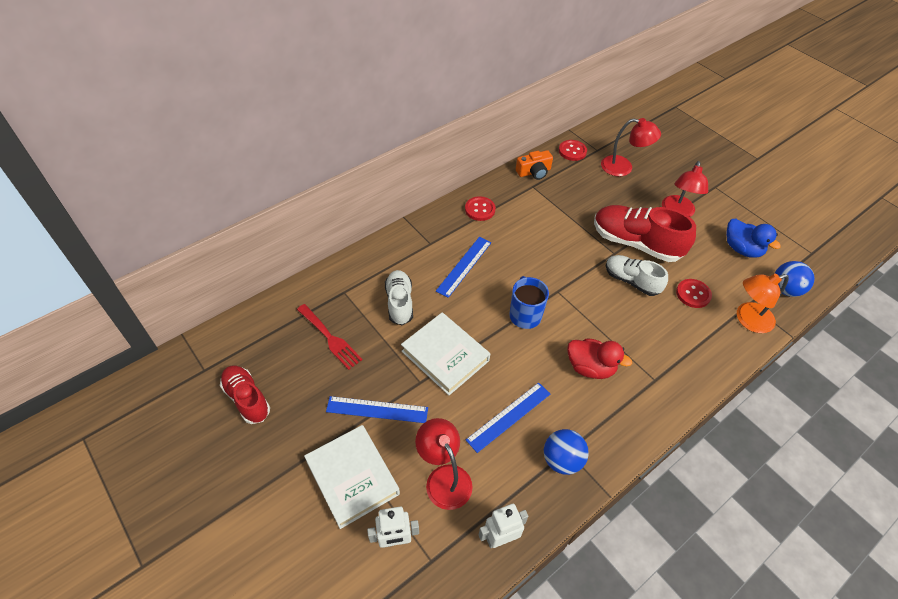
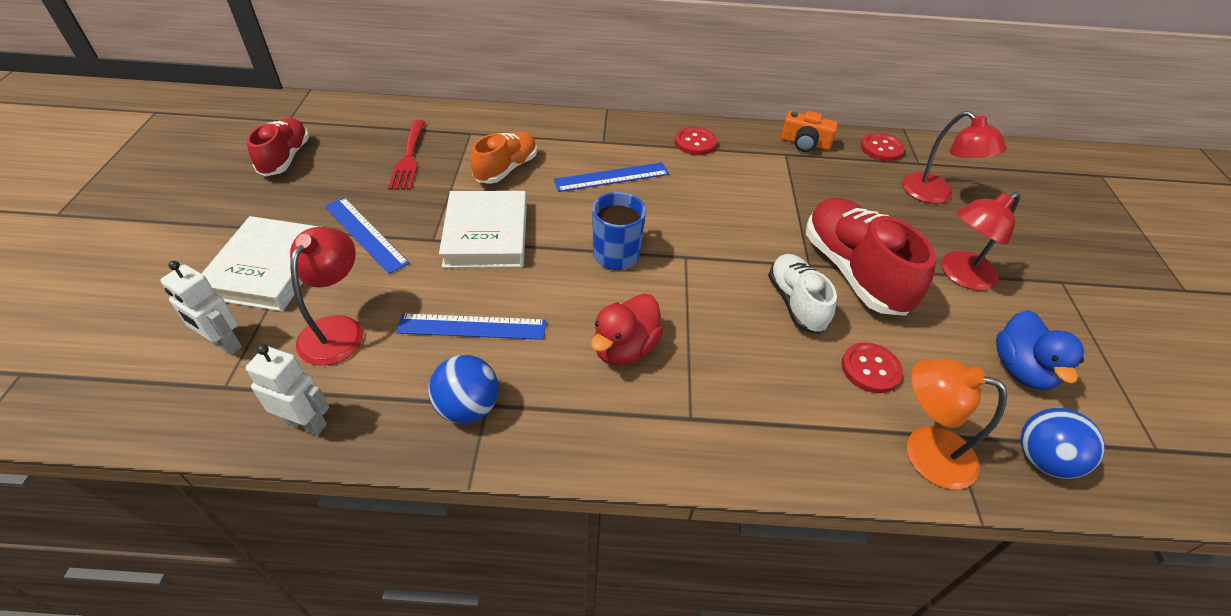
camera: 40 degrees right, 5 degrees down
(399, 303) = (506, 169): white shoe -> orange shoe
(590, 367) = (624, 348): red duck -> red duck turned 60 degrees clockwise

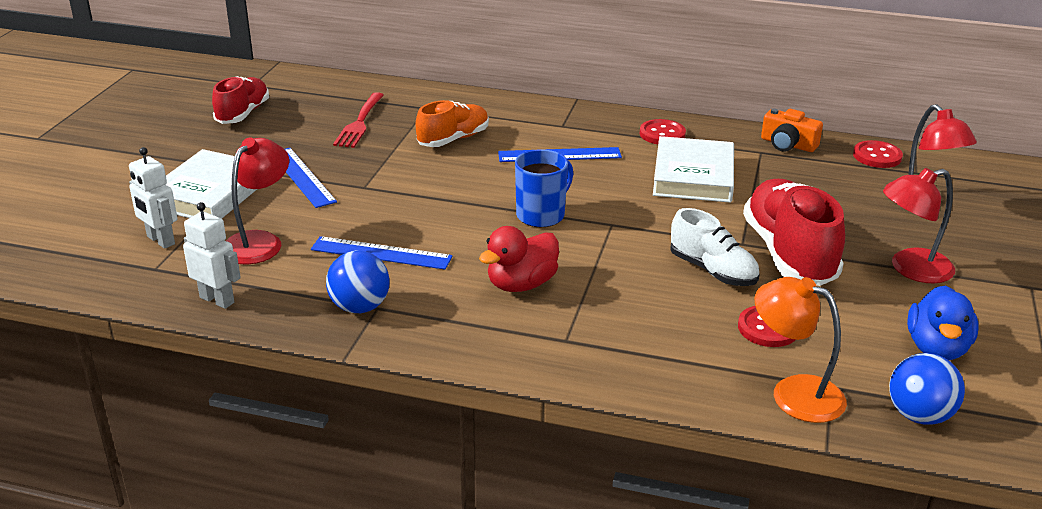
camera: 15 degrees right, 15 degrees down
(486, 235) = (416, 188): white book -> white book (693, 176)
(796, 303) = (712, 271): white shoe -> white shoe turned 135 degrees clockwise

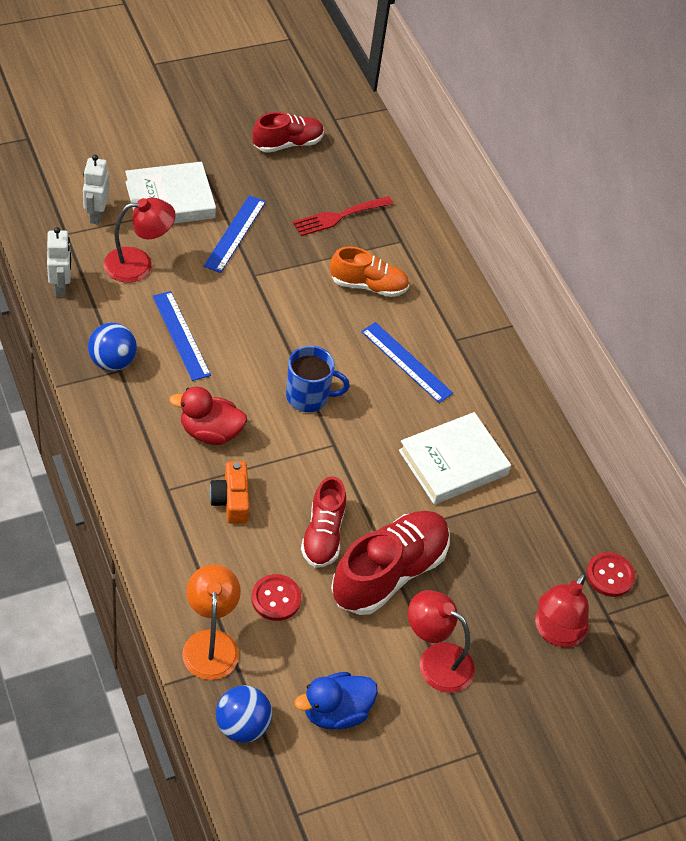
camera: 45 degrees right, 20 degrees up
(662, 134) = (505, 411): red button -> none
(712, 271) = (323, 535): white shoe -> red shoe
(788, 144) = (570, 504): orange camera -> orange camera (231, 500)

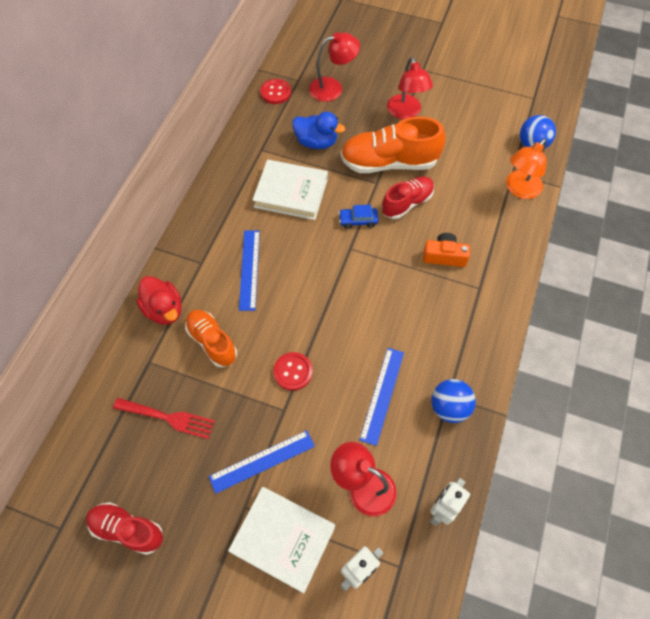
camera: 130 degrees left, 10 degrees up
(210, 432) = (421, 307): red duck -> red duck (164, 309)
(231, 500) = (444, 256): orange camera -> orange camera turned 120 degrees counterclockwise
(276, 598) = (464, 188): red button -> red button (293, 372)
(308, 397) = (336, 288): blue mug -> none
(335, 712) = (478, 123): blue duck -> blue duck (316, 142)
(355, 479) = (358, 220): none -> blue car
(389, 573) = (389, 163): red shoe -> orange shoe

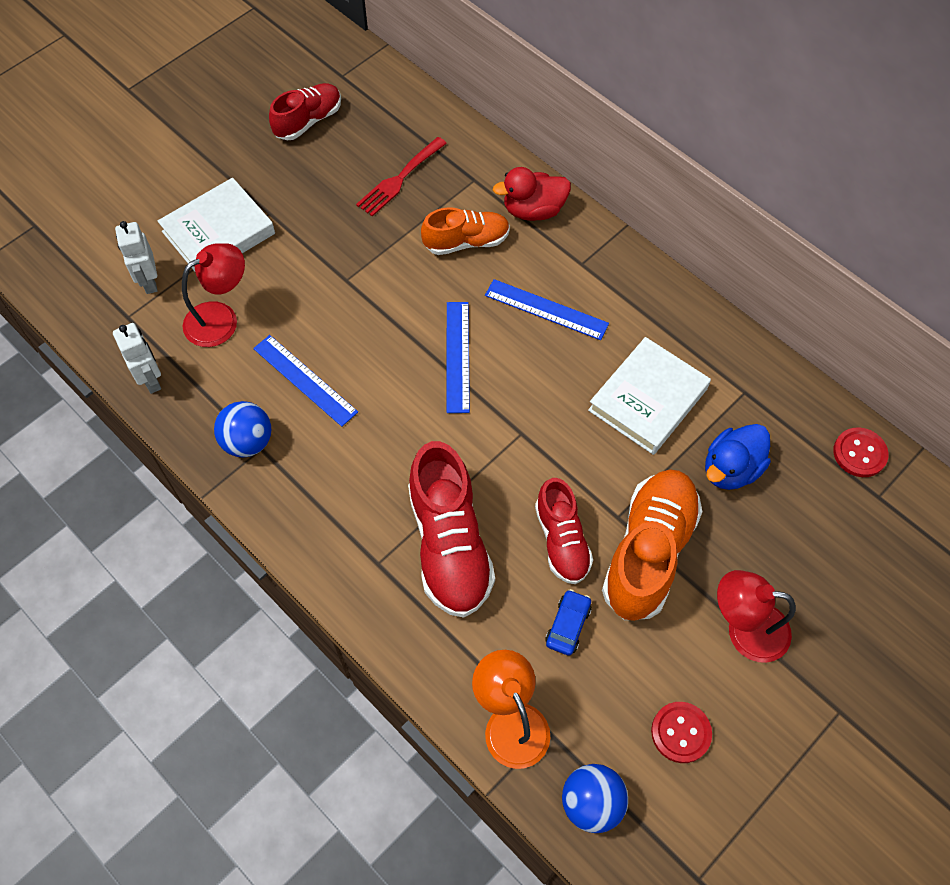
camera: 115 degrees right, 0 degrees up
(262, 461) = (304, 242): blue ruler -> blue ruler (458, 356)
(293, 372) = (385, 304): red button -> red button (681, 732)
(333, 88) = (842, 541): red lamp -> none
(358, 220) = (562, 462): blue car -> blue car (568, 625)
(444, 256) = (449, 544): orange camera -> red shoe

